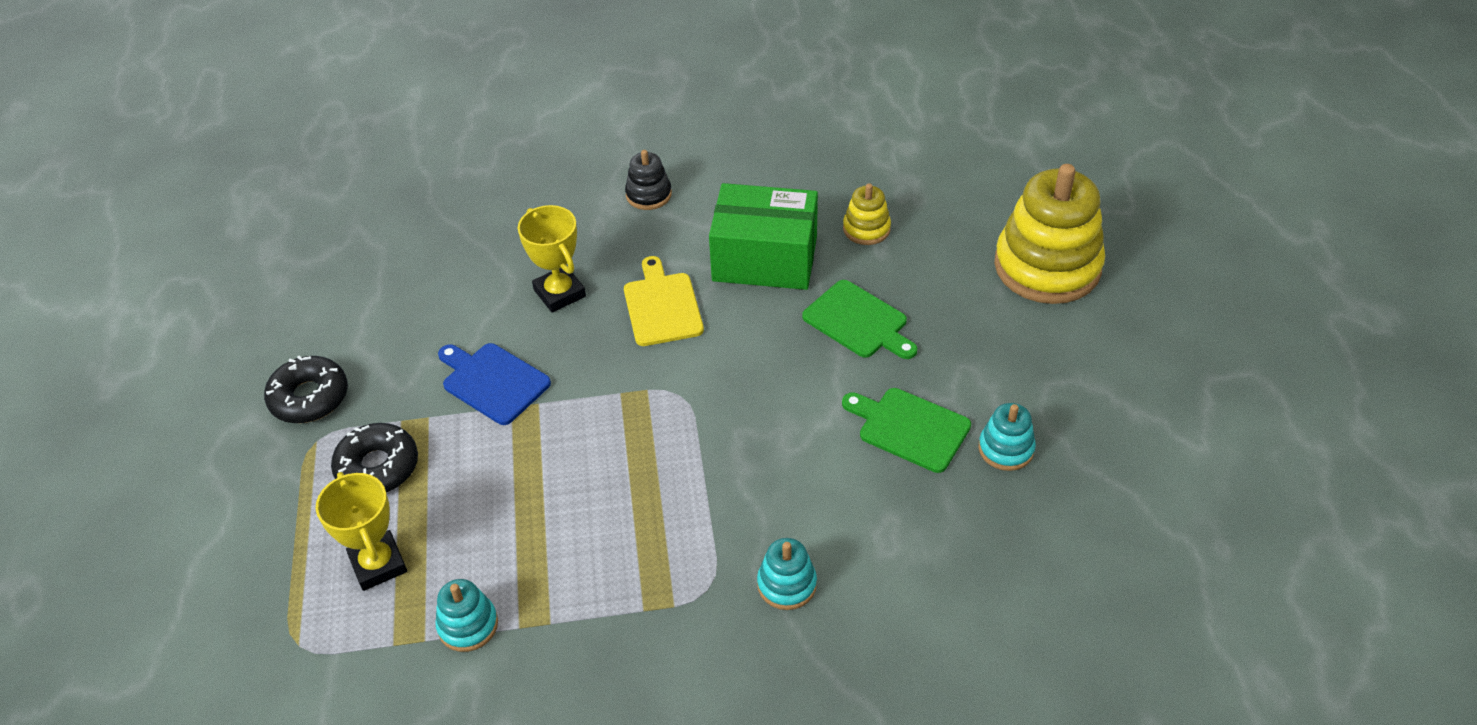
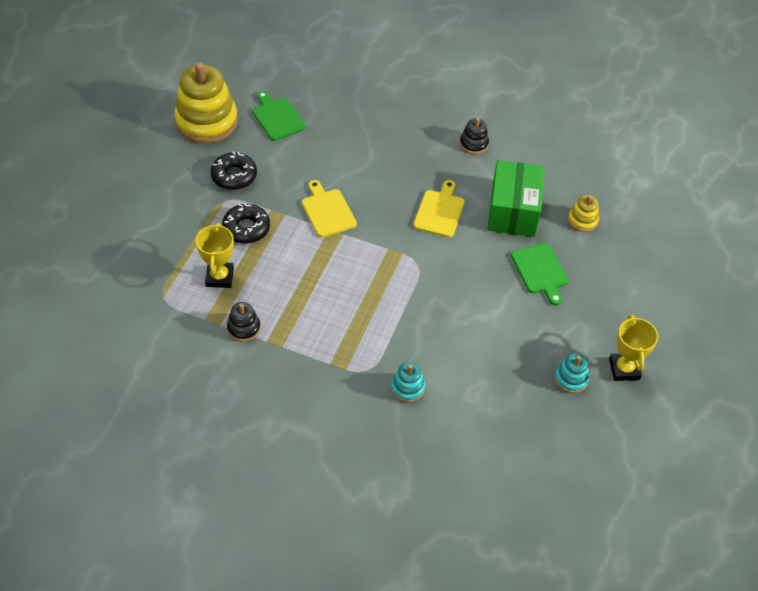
camera: 25 degrees right, 5 degrees up
(468, 625) = (244, 328): turquoise stacking toy -> black stacking toy
(493, 382) = (327, 211): blue cutting board -> yellow cutting board
(559, 293) = (390, 179): yellow trophy -> yellow trophy (624, 369)
(765, 259) = (513, 211): green box -> green box turned 60 degrees clockwise
(909, 428) = (527, 342): green cutting board -> green cutting board (277, 117)
(1047, 266) = (672, 291): yellow stacking toy -> yellow stacking toy (206, 121)

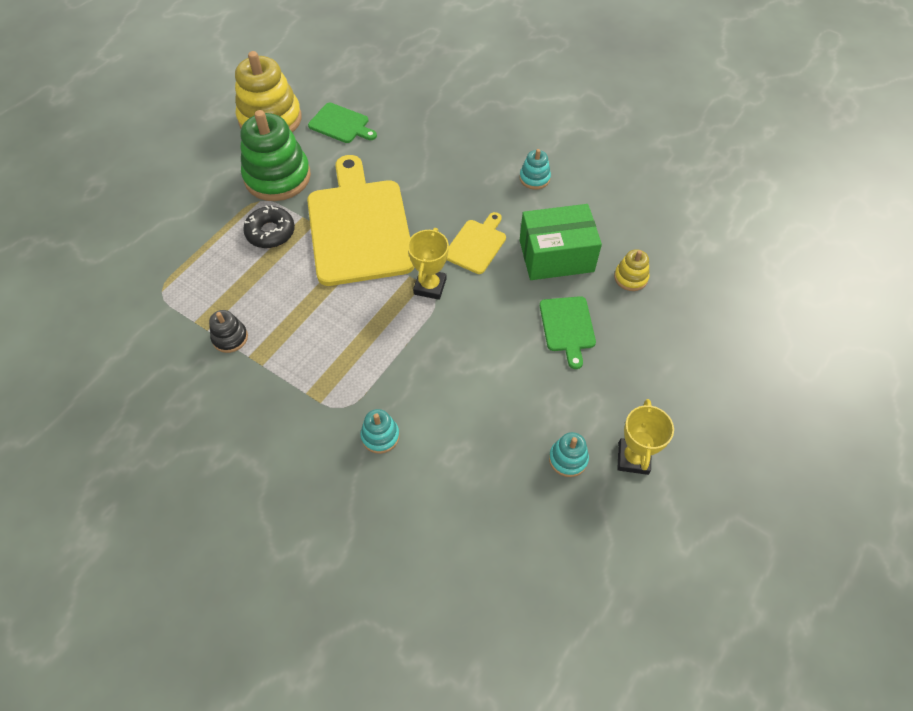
camera: 15 degrees right, 5 degrees up
(219, 277) = (225, 279): yellow trophy -> yellow trophy (430, 286)
(234, 176) = (277, 177): black donut -> green stacking toy
(277, 117) = (341, 124): green cutting board -> green cutting board turned 135 degrees clockwise
(327, 211) = (359, 227): yellow cutting board -> yellow cutting board, size x2.15
(474, 144) = (534, 178): black stacking toy -> turquoise stacking toy
(513, 211) = (556, 256): green box -> green box turned 60 degrees clockwise

